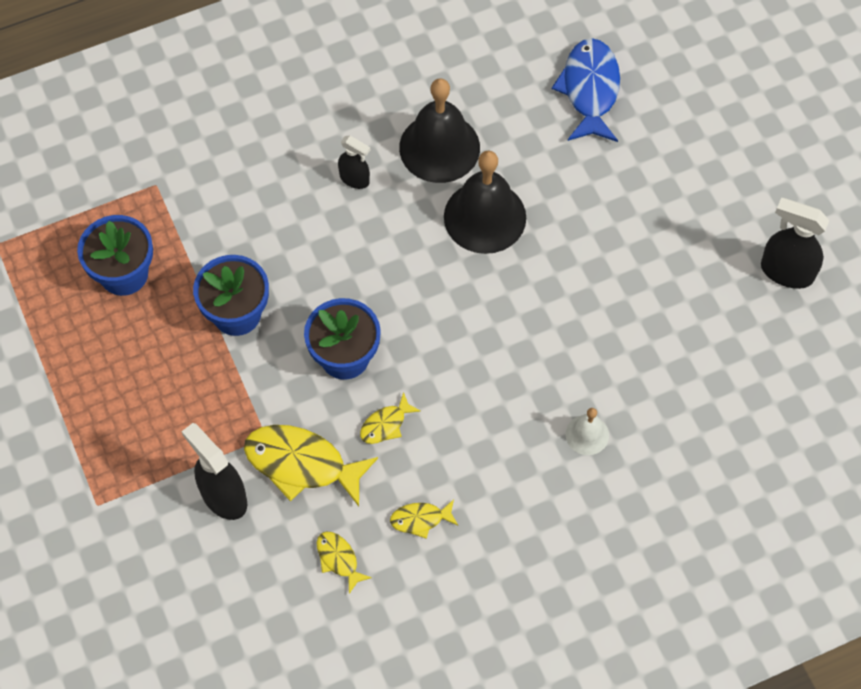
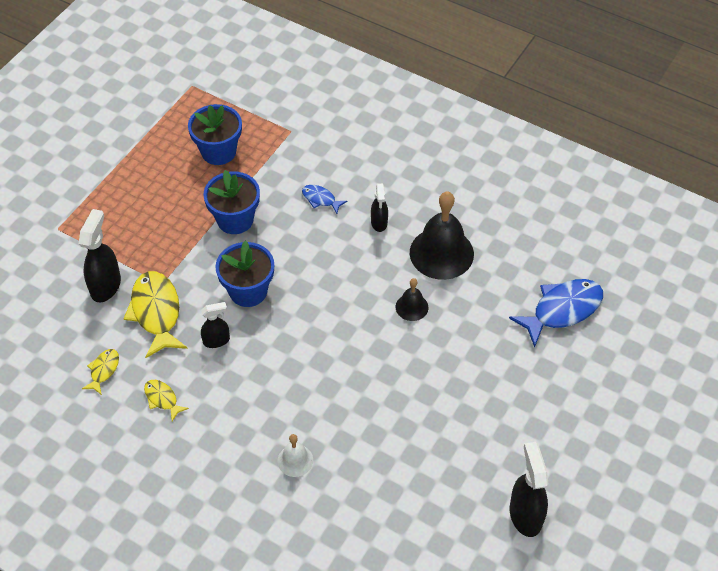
camera: 55 degrees right, 10 degrees down
(277, 214) = (320, 199): none -> blue fish
(386, 424) = (216, 340): yellow fish -> black spray bottle
(485, 217) = (412, 307): black bell -> black bell, size x0.50

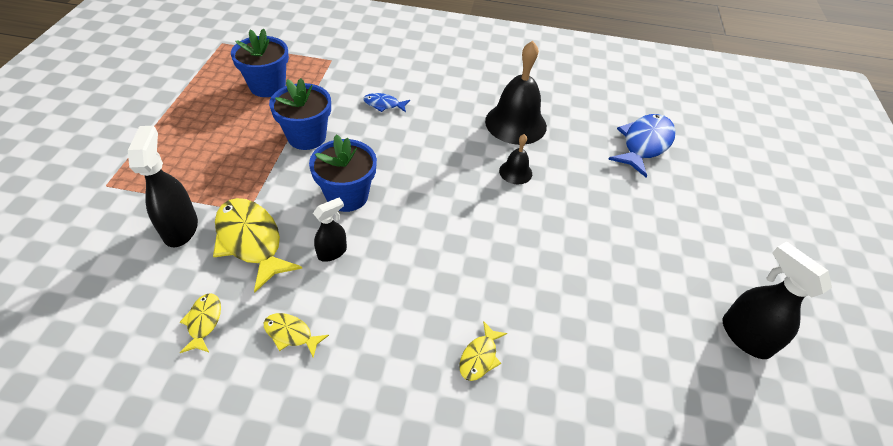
camera: 25 degrees left, 5 degrees down
(295, 460) = (479, 357): white bell -> yellow fish
(379, 223) = (447, 112): black spray bottle -> none

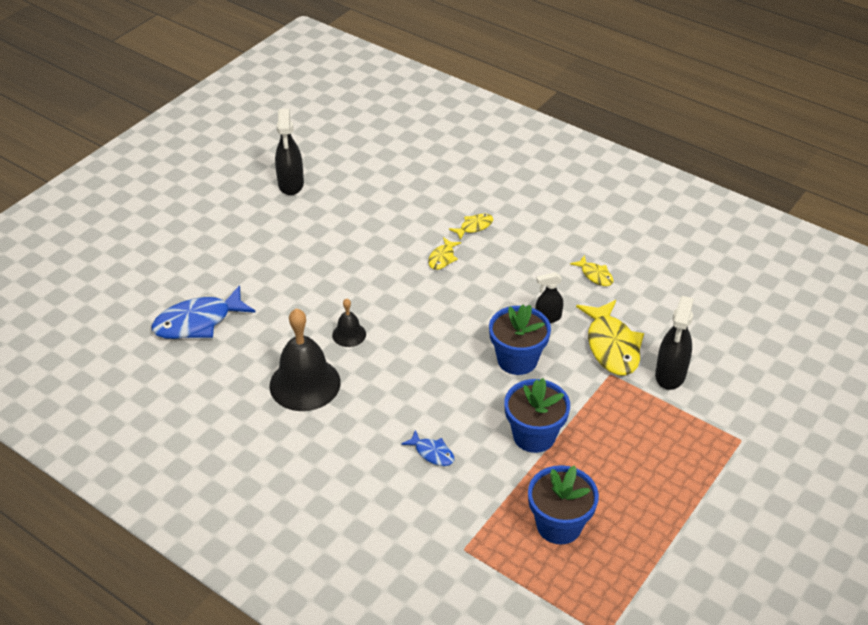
camera: 150 degrees left, 5 degrees down
(204, 322) = (655, 300): yellow fish -> yellow fish (442, 258)

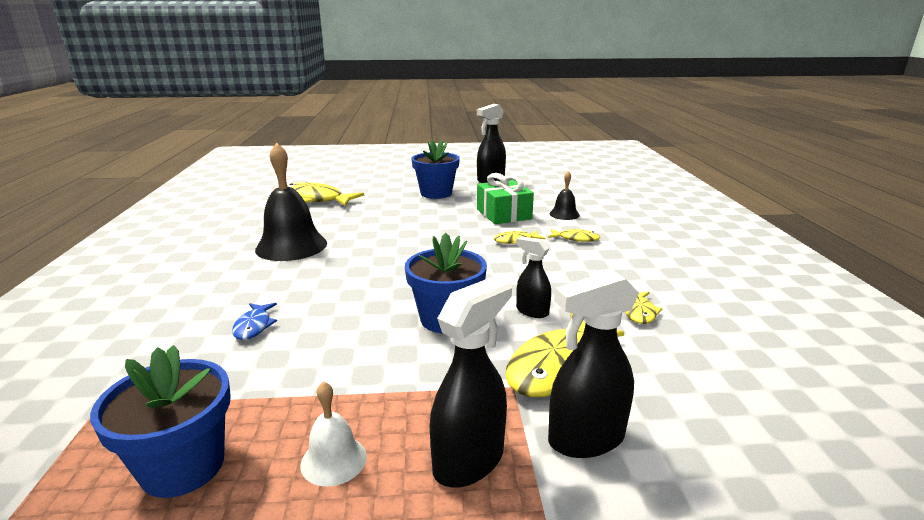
camera: 50 degrees right, 20 degrees down
(198, 322) = (316, 200): blue fish -> yellow fish
(349, 334) = (370, 241): black bell -> black bell (564, 214)
(383, 230) = (503, 214): none -> green gift
(534, 436) = (340, 376): blue flower pot -> blue flower pot (436, 193)
(605, 468) = (333, 460): none -> white bell
(647, 422) = (469, 460): none -> black spray bottle

